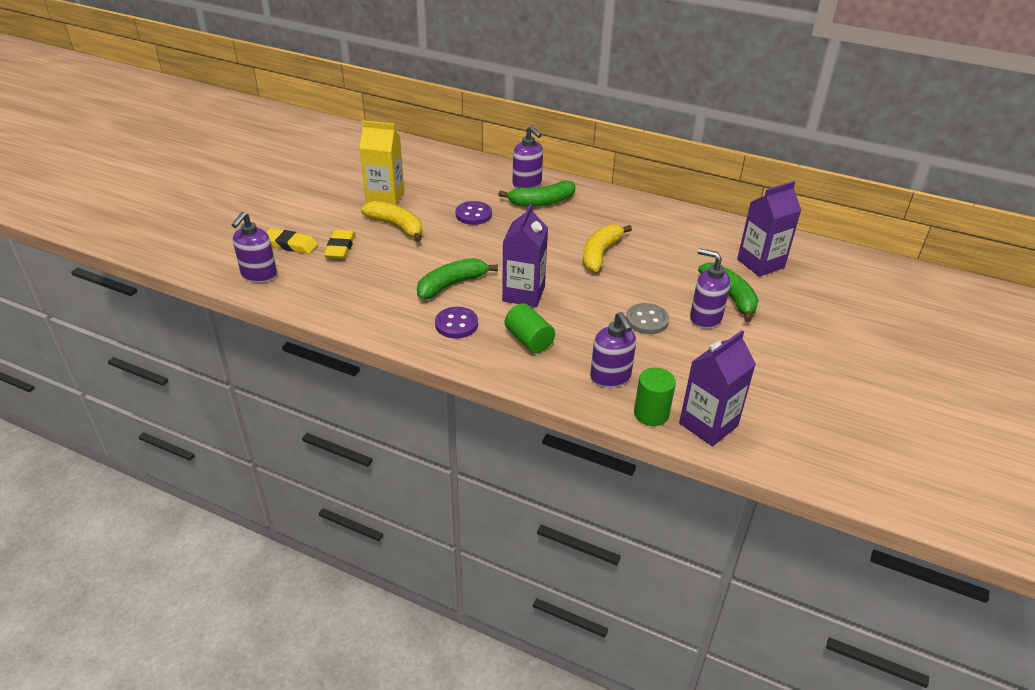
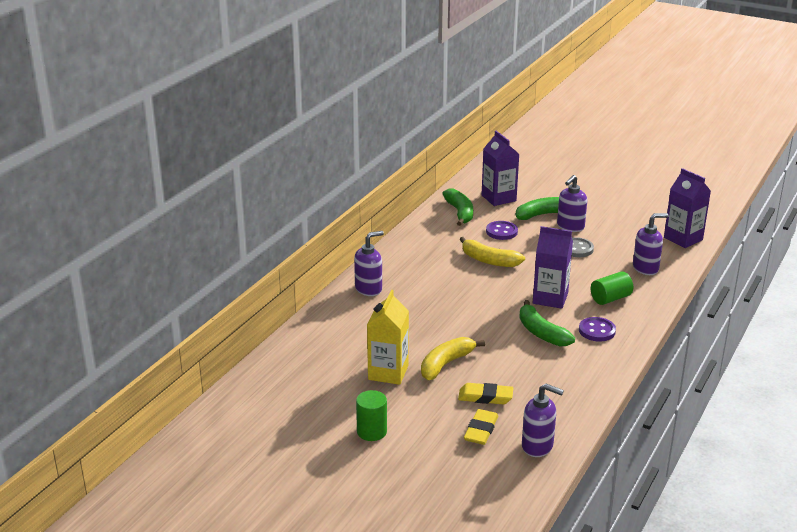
camera: 85 degrees left, 10 degrees down
(473, 214) = (424, 320): purple button -> purple button (501, 232)
(541, 202) = (403, 283): green banana -> green banana (460, 213)
(651, 413) = (679, 257): green cylinder -> green cylinder (372, 431)

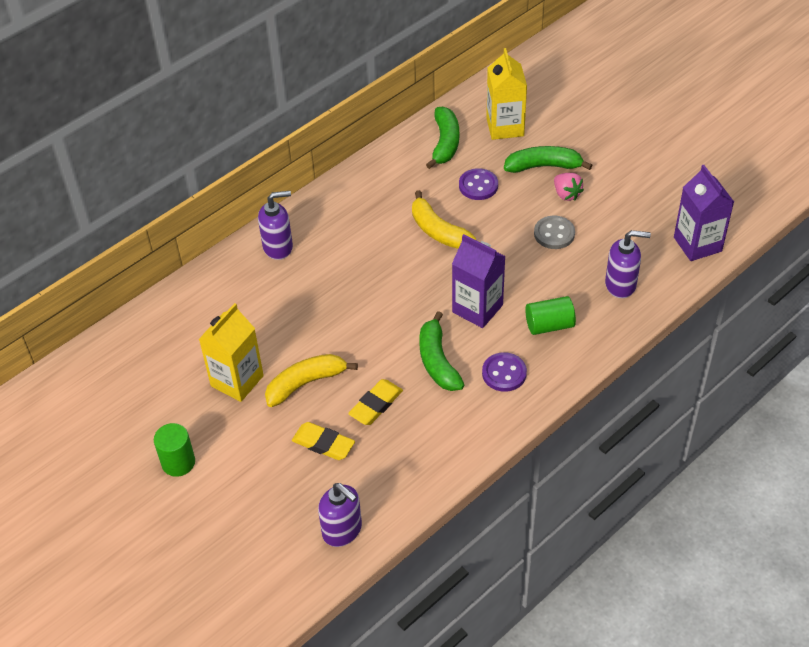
camera: 20 degrees right, 20 degrees up
(481, 430) = (293, 491): yellow eraser -> yellow eraser (376, 405)
(498, 198) = (505, 127): purple carton -> yellow carton
(570, 227) = (566, 194): purple soap dispenser -> pink strawberry

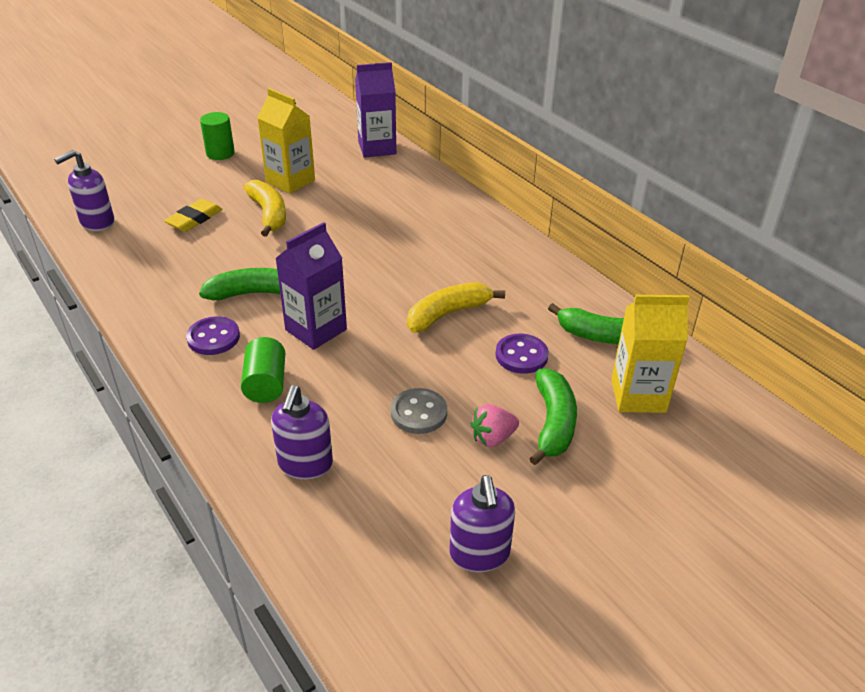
camera: 95 degrees right, 10 degrees down
(278, 247) = (450, 209): purple soap dispenser -> purple soap dispenser (479, 554)
(376, 405) = (221, 250): yellow eraser -> none
(697, 244) = (354, 576): purple carton -> purple carton (377, 148)

